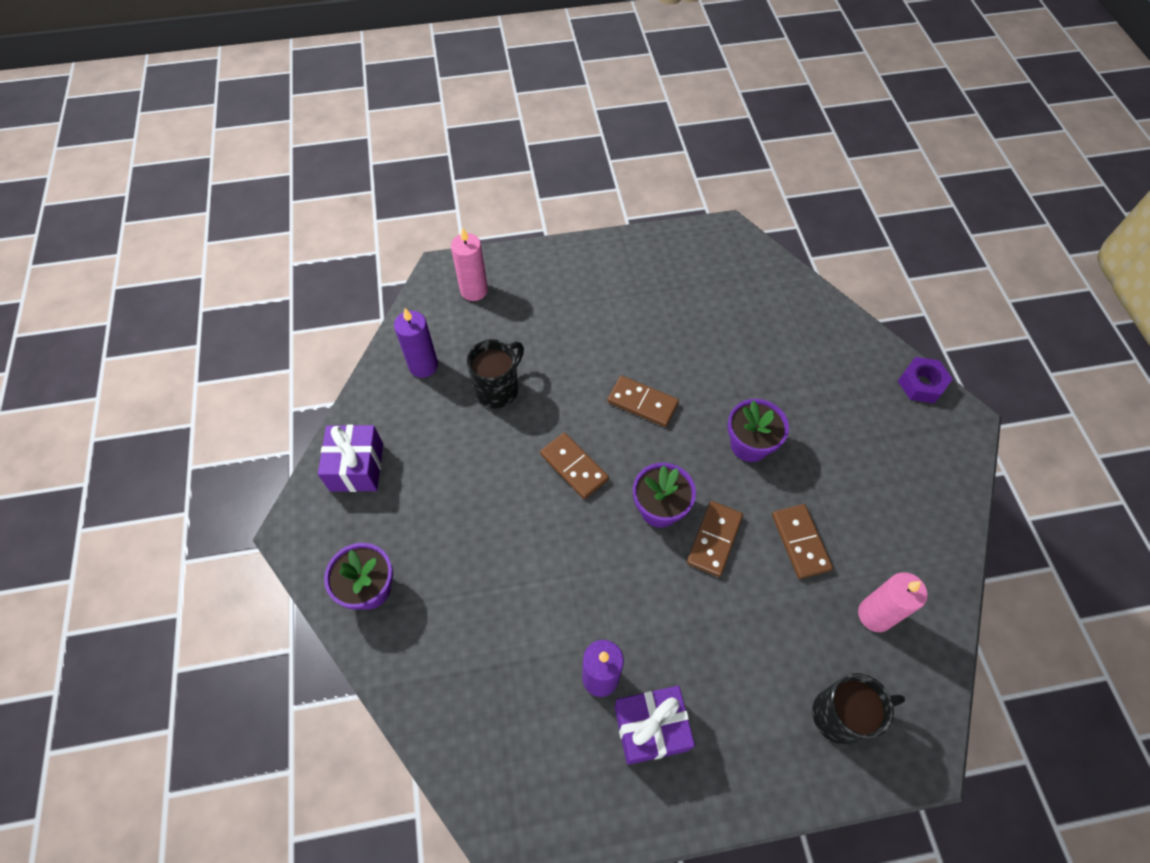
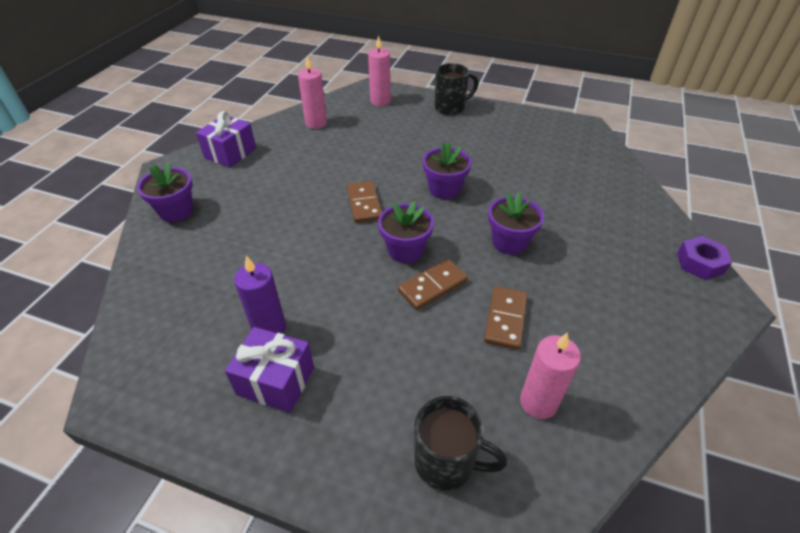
camera: 30 degrees right, 15 degrees down
(423, 365) = (316, 123): purple candle -> pink candle
(498, 389) = (351, 148): black mug -> black mug (451, 108)
(642, 403) = (444, 189): brown domino -> purple flower pot

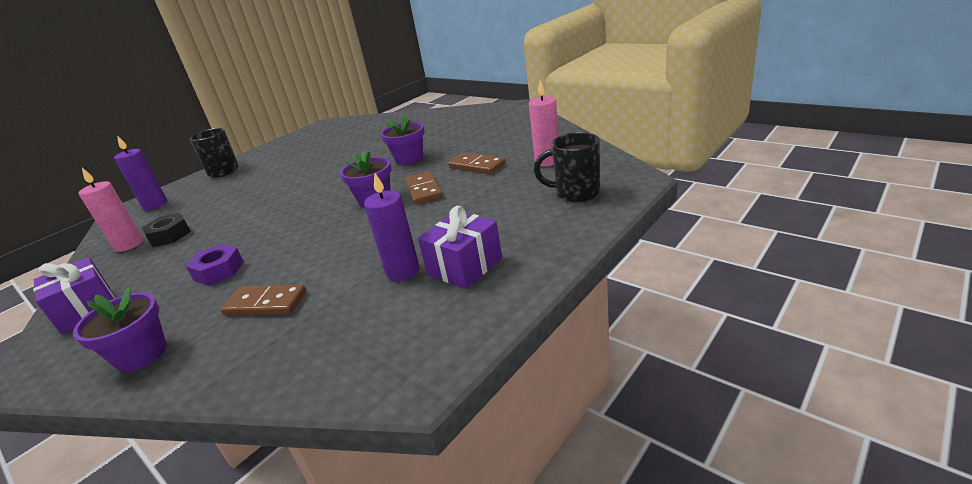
camera: 65 degrees left, 15 degrees down
(330, 138) = (170, 236): none -> black nut
(364, 204) = (295, 218): brown domino -> brown domino (265, 304)
(380, 101) = (155, 205): pink candle -> purple candle
(444, 189) = (324, 179): purple flower pot -> none
(446, 462) = (576, 193): black mug -> black mug turned 120 degrees counterclockwise
(700, 263) = (481, 108): purple nut -> purple nut (219, 271)

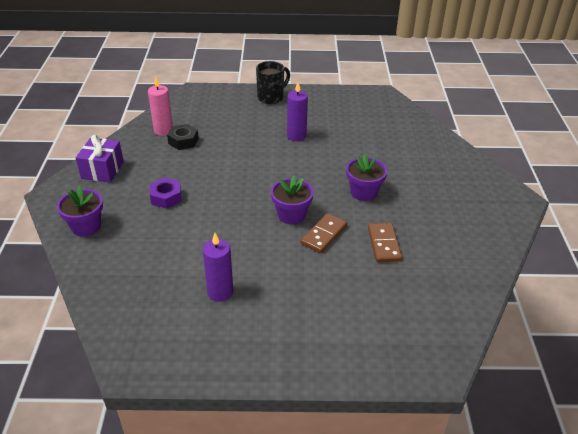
camera: 45 degrees right, 10 degrees up
(155, 205) = (209, 101): purple candle -> purple candle (296, 136)
(265, 304) = (151, 246): brown domino -> none
(465, 266) = (245, 323): purple gift -> none
(547, 161) = (426, 288): pink candle -> none
(576, 193) = (385, 337): black mug -> none

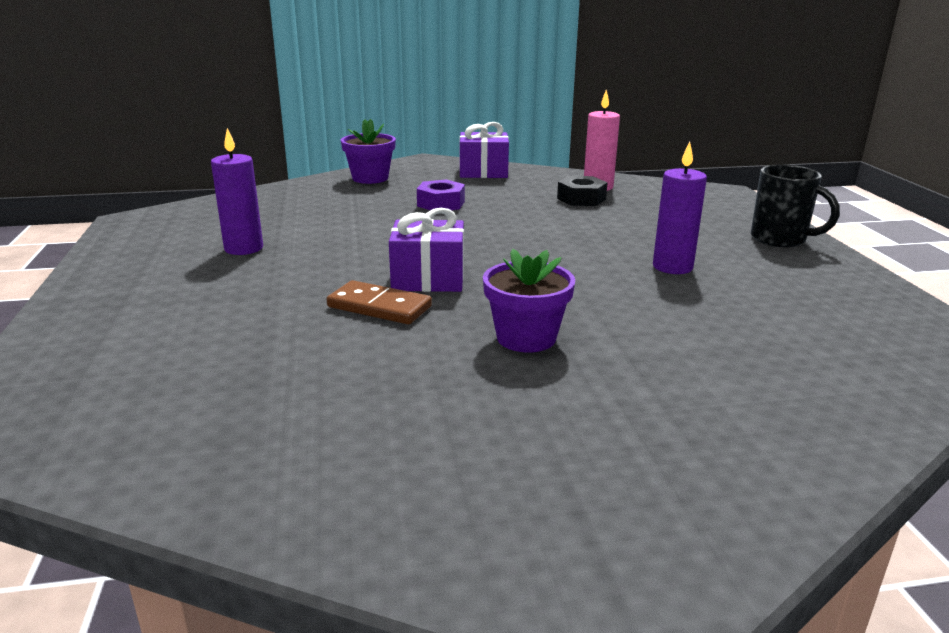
camera: 80 degrees right, 15 degrees down
(291, 215) = (428, 279): purple flower pot -> purple gift
(383, 244) = (360, 365): brown domino -> none

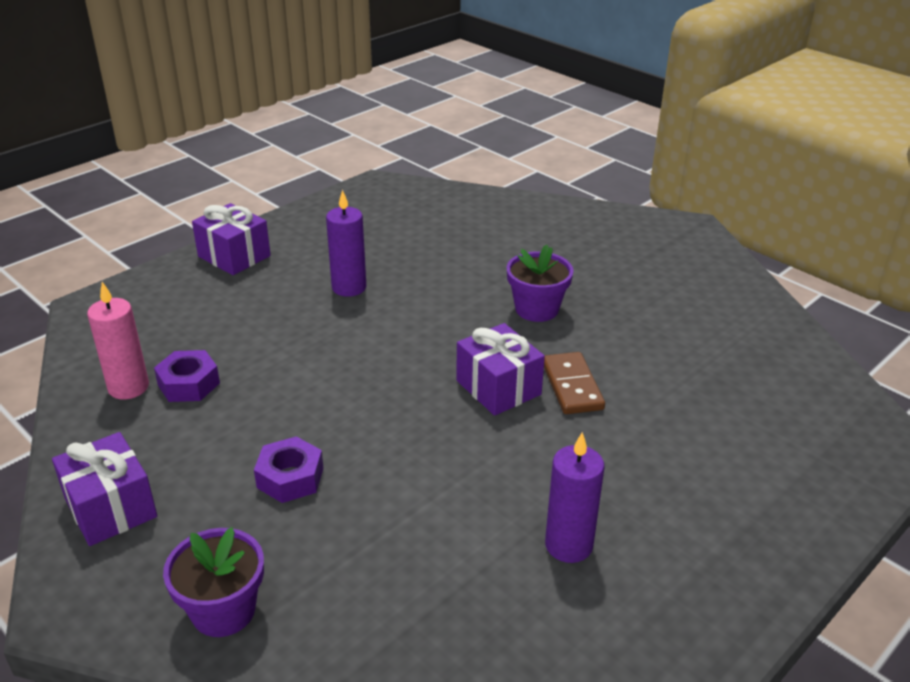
camera: 125 degrees left, 10 degrees up
(581, 199) = (189, 384): black nut -> purple nut
(780, 239) = (234, 256): black mug -> purple gift

